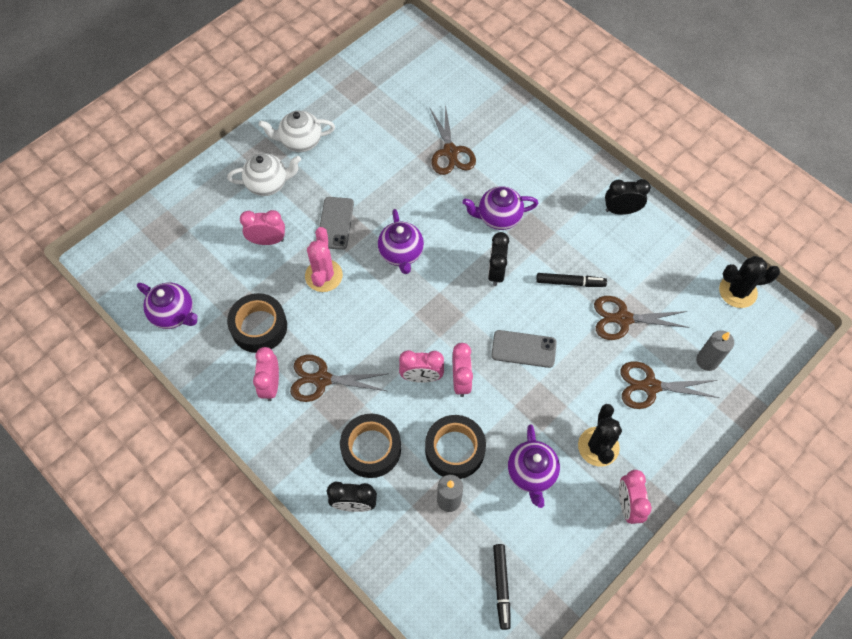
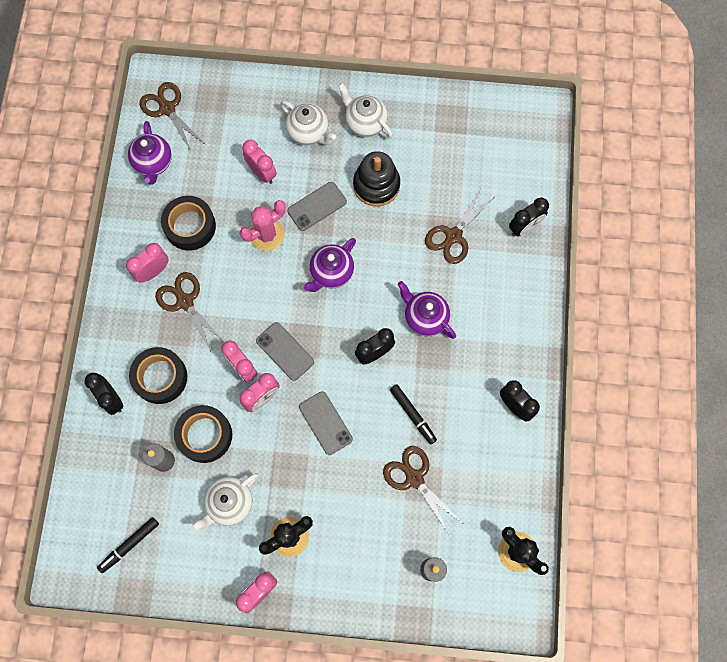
camera: 50 degrees right, 10 degrees up
(359, 171) = (376, 185): none -> black stacking toy
(436, 334) = (285, 351): none -> grey phone
(486, 104) = (524, 227): none -> black clock
(531, 473) = (230, 503): purple teapot -> white teapot
(650, 386) = (372, 541): brown scissors -> brown scissors (167, 109)

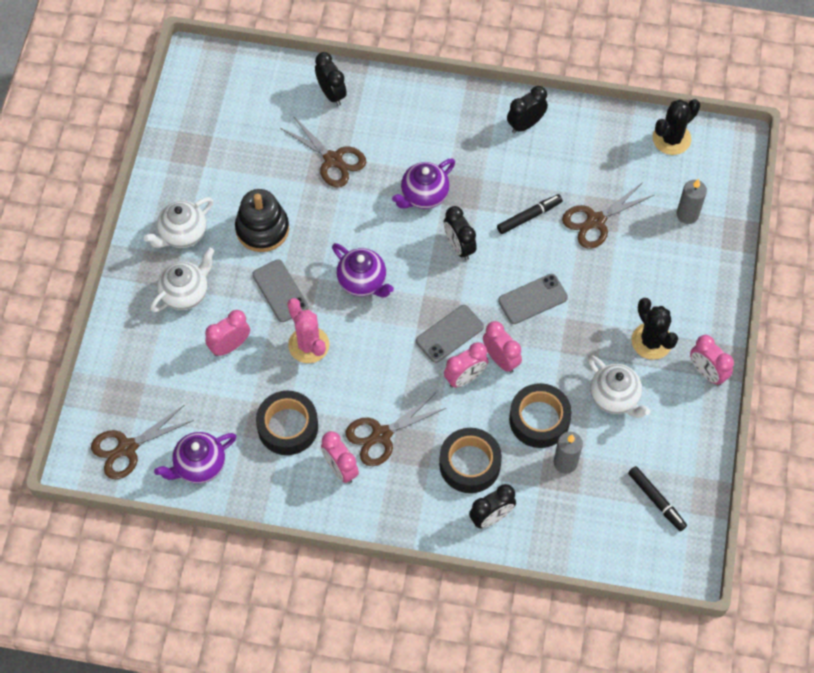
camera: 85 degrees left, 10 degrees down
(153, 163) = (199, 465): purple teapot -> purple teapot turned 150 degrees clockwise

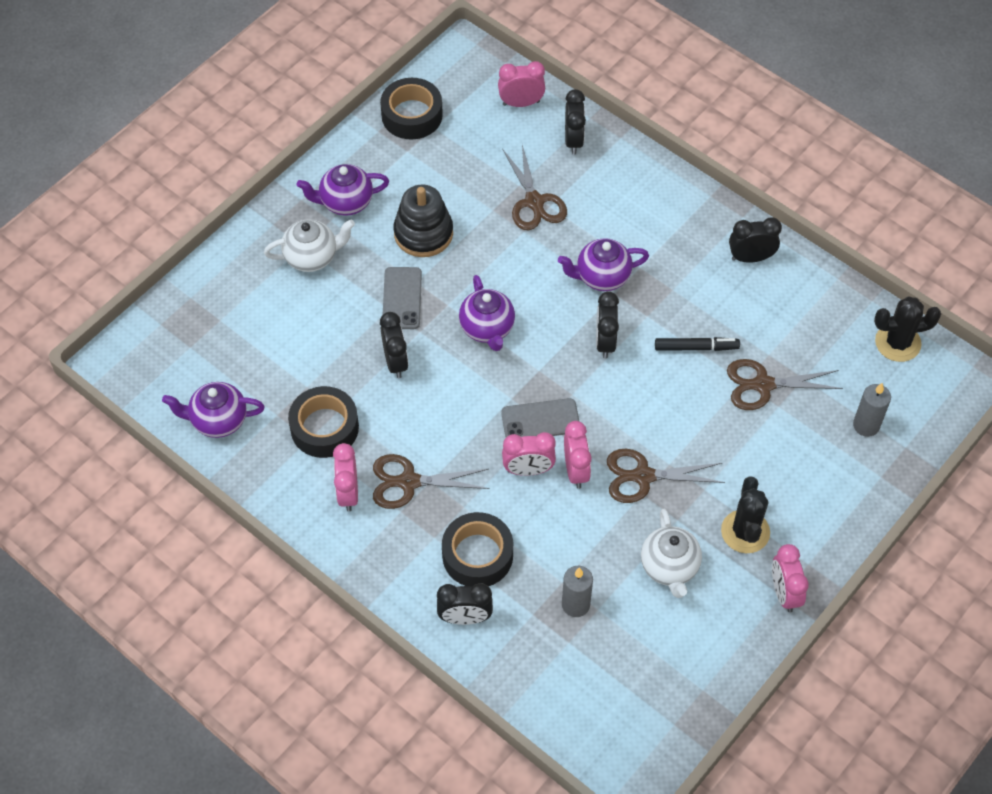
camera: 30 degrees right, 5 degrees down
(127, 448) = (164, 370): brown scissors -> brown scissors (643, 476)
(182, 234) = (345, 202): white teapot -> purple teapot
(230, 346) = (320, 325): pink clock -> pink clock (521, 103)
(308, 345) = (395, 362): pink cactus -> black clock
(532, 299) = (647, 429): grey phone -> none
(539, 419) = (576, 548): black tape -> black tape (412, 115)
(656, 500) = (646, 692): black marker -> none

